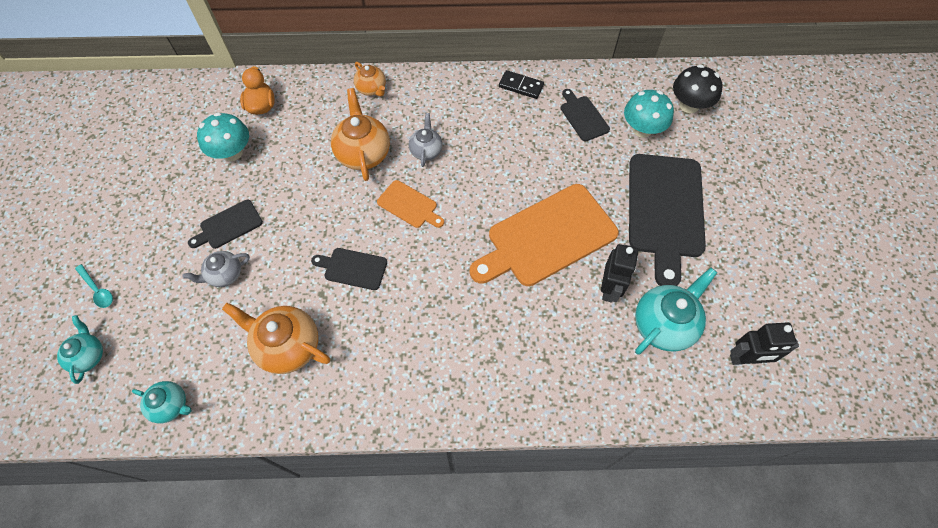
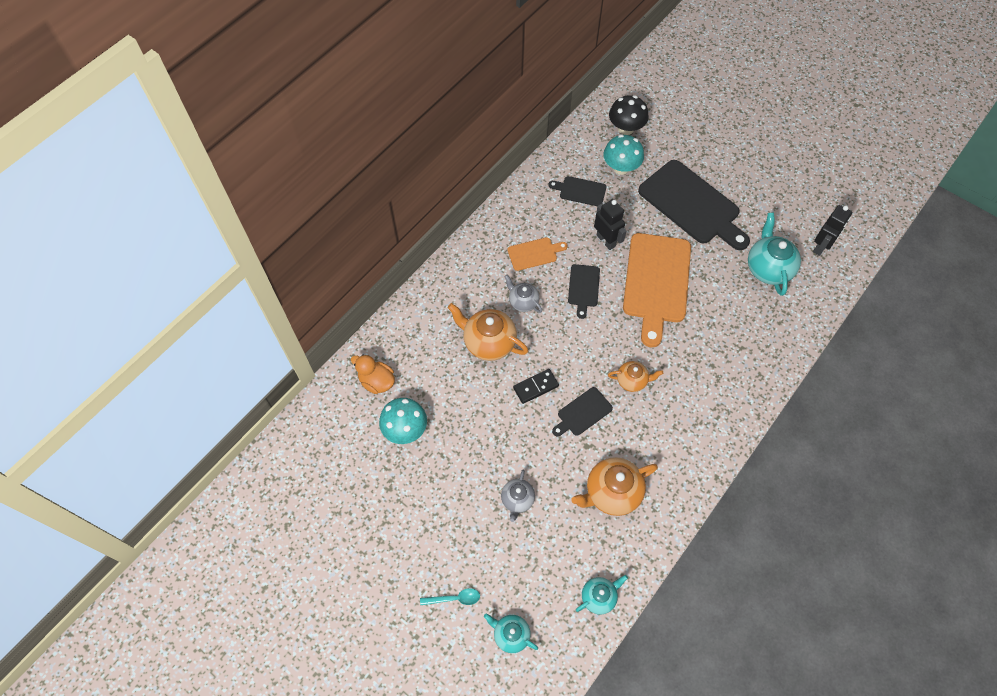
camera: 50 degrees left, 0 degrees up
(228, 225) = (474, 472): black cutting board -> black cutting board (583, 288)
(372, 89) = (432, 297): orange teapot -> orange teapot (632, 381)
(409, 205) = (561, 344): orange cutting board -> orange cutting board (534, 253)
(521, 86) = (520, 206): black domino -> black domino (535, 387)
(609, 289) = (721, 277): black robot -> black robot (606, 241)

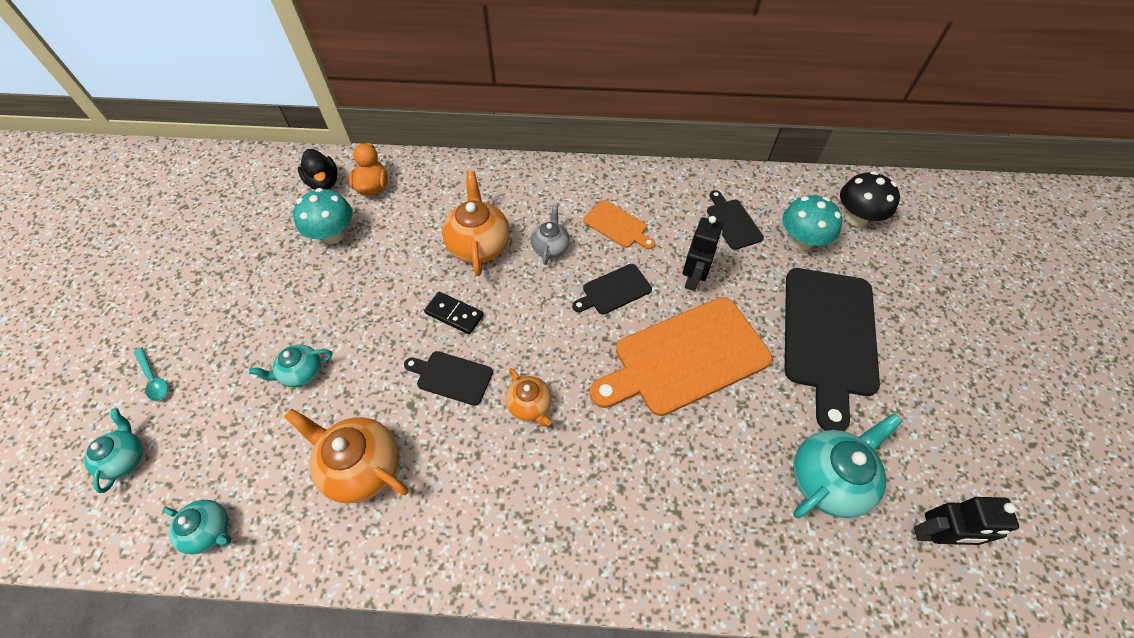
camera: 55 degrees right, 5 degrees down
(343, 413) = (324, 182): none -> black duck
(517, 500) = (302, 373): grey teapot -> turquoise teapot

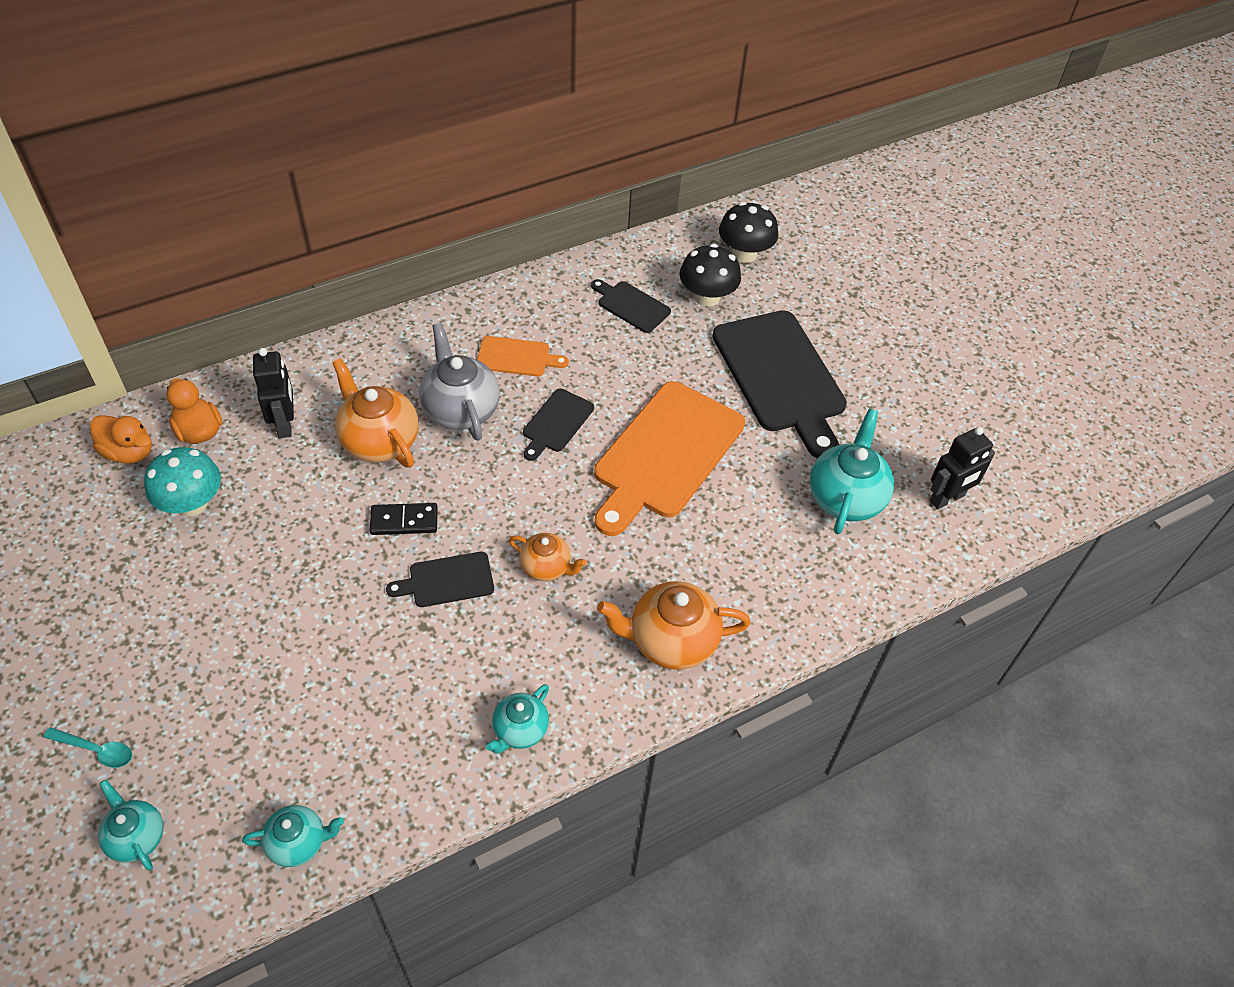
camera: 35 degrees left, 5 degrees down
(302, 373) = (276, 656): turquoise teapot -> turquoise teapot (520, 730)
(324, 182) = (129, 452): black duck -> orange duck
(362, 467) = (416, 705): orange teapot -> orange teapot (671, 641)
(550, 247) = (460, 409): grey teapot -> grey teapot, size x1.70
(693, 278) = (627, 377): black robot -> black robot (285, 424)
(801, 240) = (707, 297): turquoise mushroom -> black mushroom

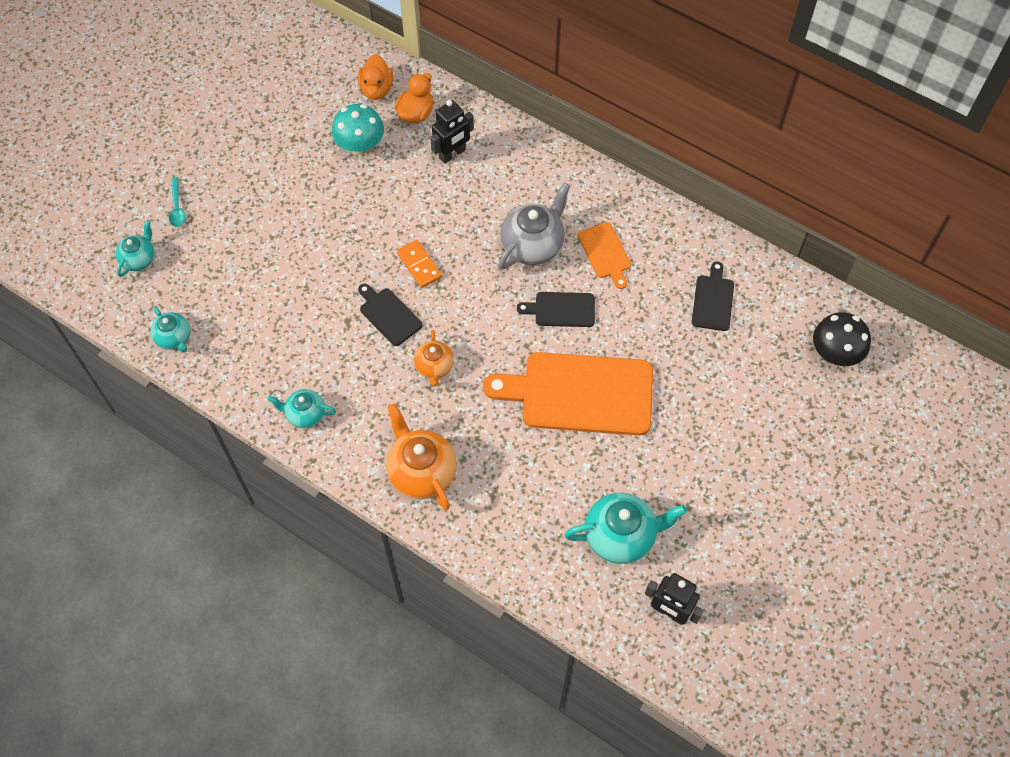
camera: 65 degrees right, 10 degrees up
(379, 441) = (474, 214): orange teapot -> none
(404, 521) = (419, 265): black domino -> orange domino
(707, 297) = (762, 348): black mushroom -> none
(781, 377) = (714, 439): black cutting board -> none

